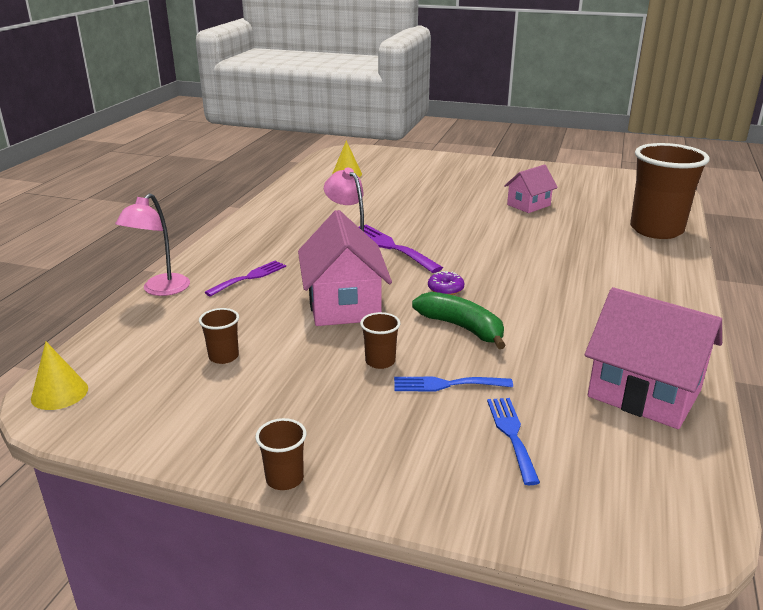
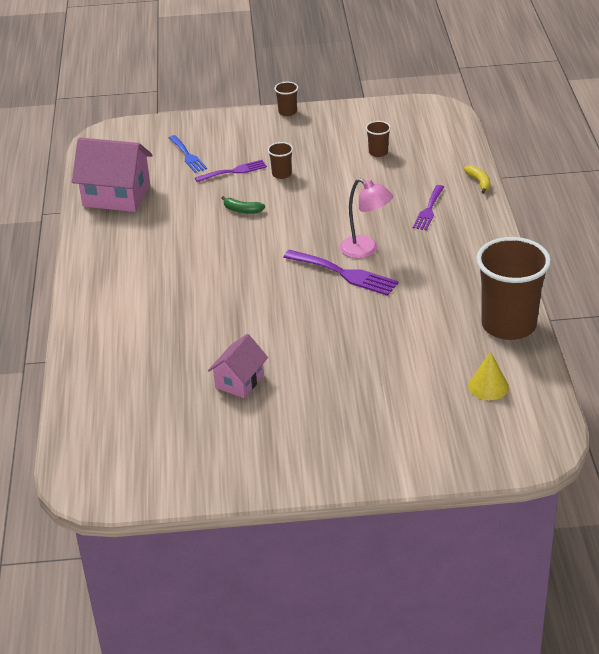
camera: 160 degrees right, 10 degrees up
(59, 393) = (442, 113): yellow cone -> none
(160, 290) = (479, 182): pink lamp -> yellow banana
(344, 305) = (336, 206): pink house -> none
(445, 289) = (270, 240): purple donut -> none
(446, 384) = (234, 171): blue fork -> purple fork
(462, 328) = (242, 210): green banana -> green banana, size x0.57
(656, 230) = (96, 372): brown cup -> brown cup (508, 325)

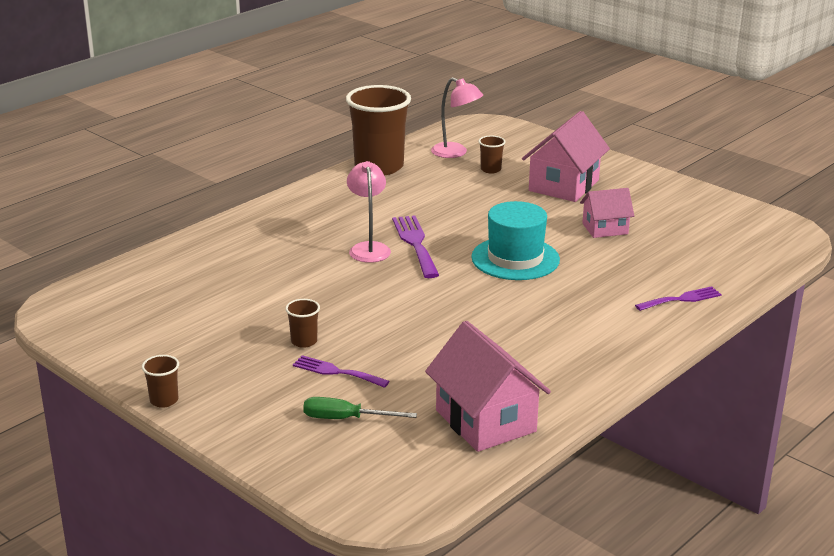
camera: 135 degrees left, 10 degrees down
(188, 156) = (345, 419): blue fork -> green screwdriver
(242, 210) = (398, 332): green banana -> none
(260, 307) = (515, 258): none -> turquoise hat
(340, 410) = (564, 185): none -> pink house
(378, 152) = (192, 307): brown cup -> brown cup (490, 169)
(429, 210) = (266, 245): purple fork -> purple fork (681, 299)
(479, 182) = (187, 240): yellow banana -> none
(488, 386) = (455, 153): yellow cone -> pink lamp

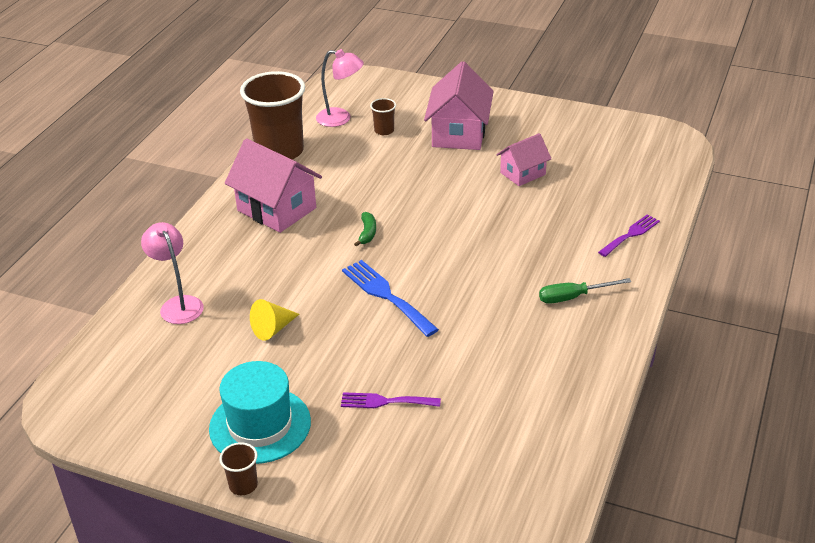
camera: 20 degrees left, 10 degrees up
(274, 295) = (273, 329): none -> yellow cone
(304, 341) = (334, 375): brown cup -> none
(345, 419) = (426, 453): green screwdriver -> green screwdriver (573, 297)
(368, 248) = (328, 250): pink lamp -> pink lamp (178, 304)
(397, 294) = (386, 295): none -> blue fork
(415, 243) = (367, 233): purple fork -> green banana
(485, 421) = (549, 416): pink house -> pink house (276, 209)
(515, 258) = (466, 227): turquoise hat -> turquoise hat (260, 425)

